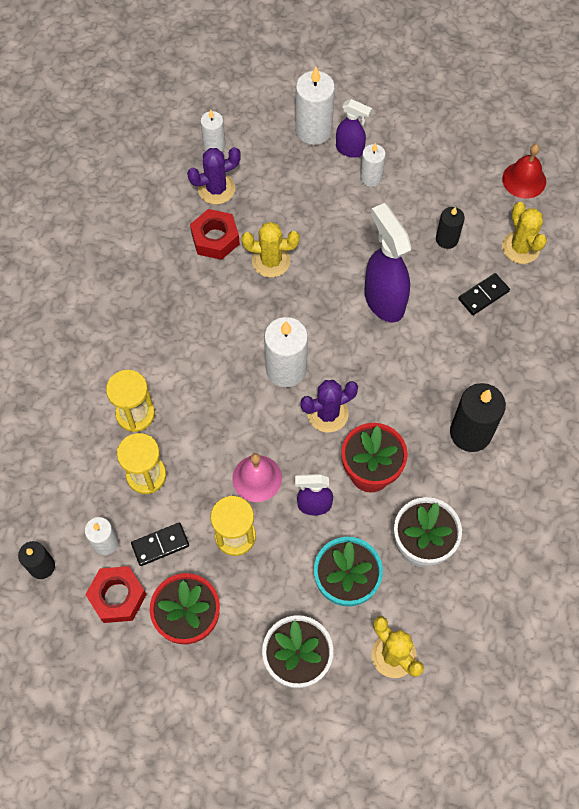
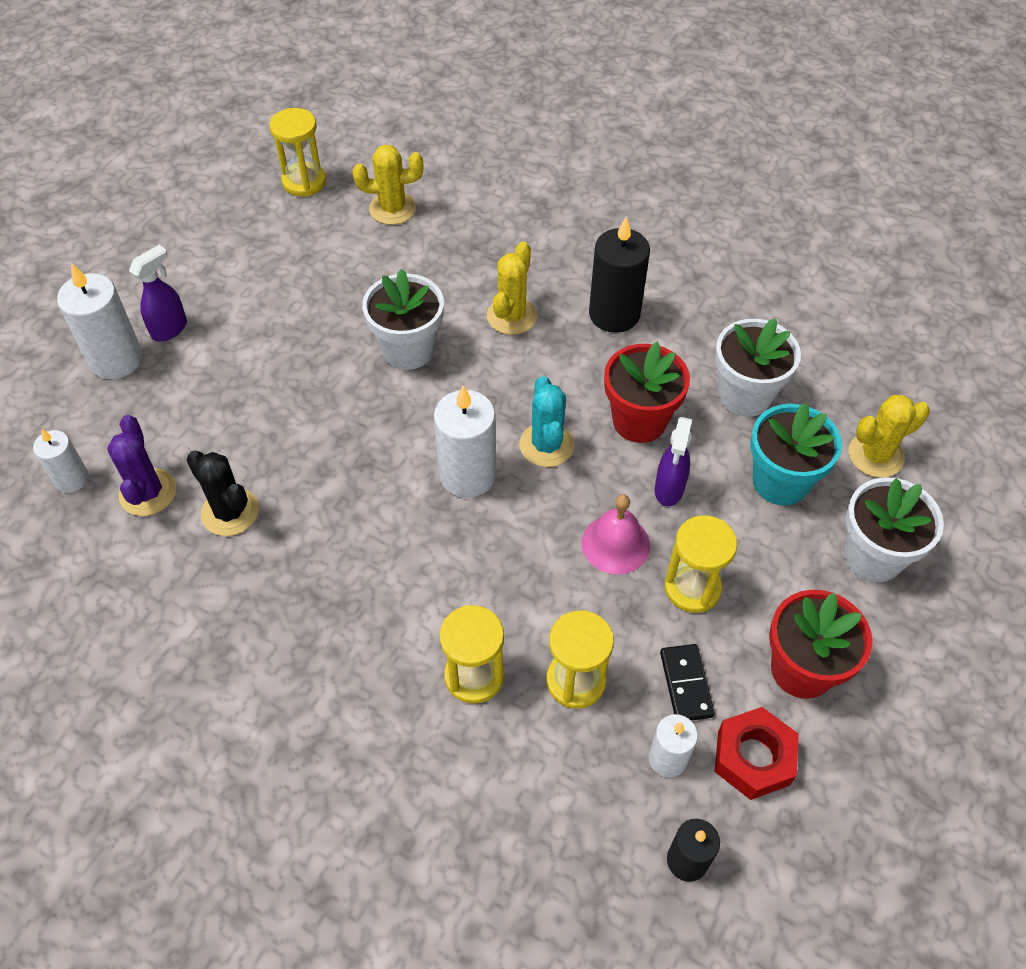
camera: 75 degrees left, 10 degrees down
(215, 239) = (230, 512): red nut -> black cactus
(271, 261) = (297, 454): yellow cactus -> yellow cactus (511, 316)
(327, 414) = (546, 445): purple cactus -> turquoise cactus
(371, 177) = (224, 318): white candle -> none
(383, 300) = (408, 349): purple spray bottle -> white flower pot
(447, 239) = (350, 269): black candle -> none
(483, 295) = (441, 256): black domino -> none
(524, 180) = (304, 182): red bell -> yellow hourglass

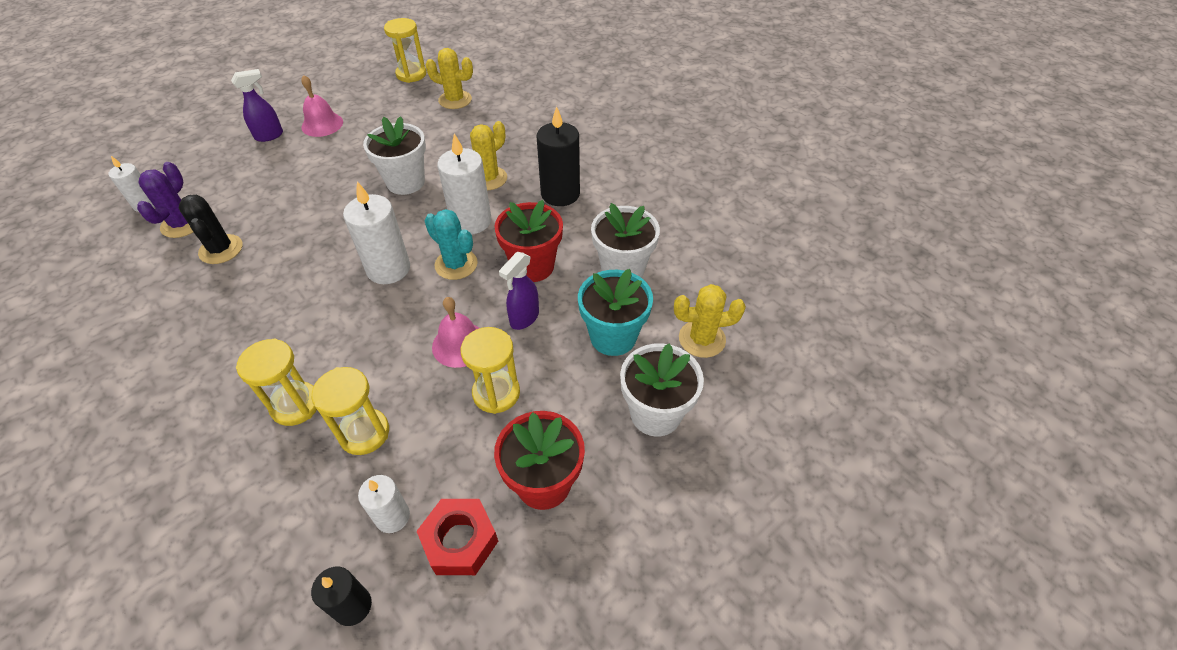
camera: 20 degrees right, 5 degrees down
(116, 359) = (225, 145): white candle -> white candle (471, 221)
(233, 292) = (322, 124): none -> pink bell
(546, 445) = (456, 264): turquoise cactus -> turquoise cactus turned 60 degrees counterclockwise
(686, 684) = (445, 463): black domino -> none

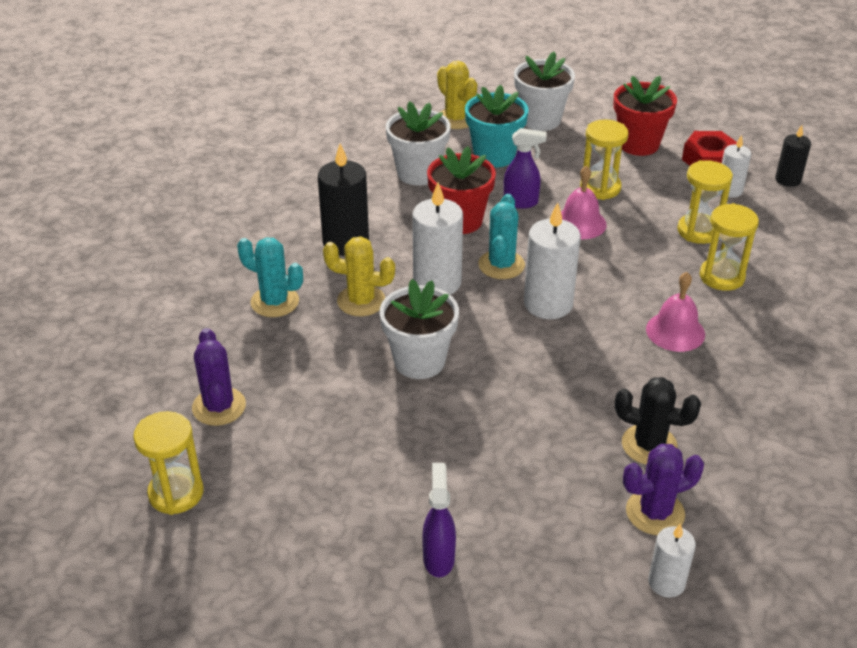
camera: 120 degrees left, 10 degrees down
(221, 249) = (649, 445): black cactus -> black cactus turned 75 degrees clockwise
(269, 136) = (438, 558): purple spray bottle -> purple spray bottle turned 60 degrees clockwise
(322, 124) = (370, 515): pink bell -> pink bell (675, 331)
(455, 100) = (219, 407): yellow cactus -> purple cactus
(524, 143) = (275, 302): none -> turquoise cactus

